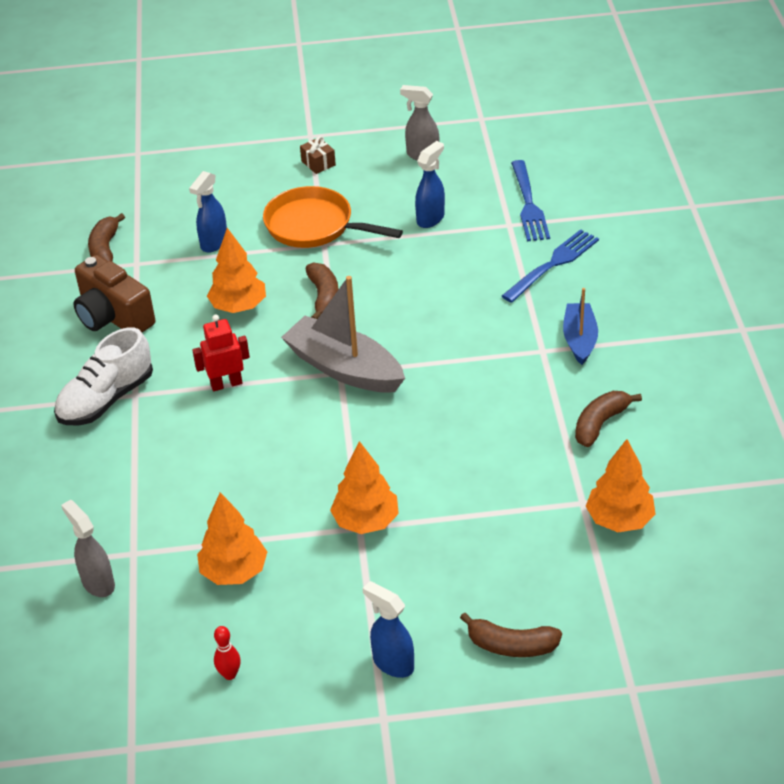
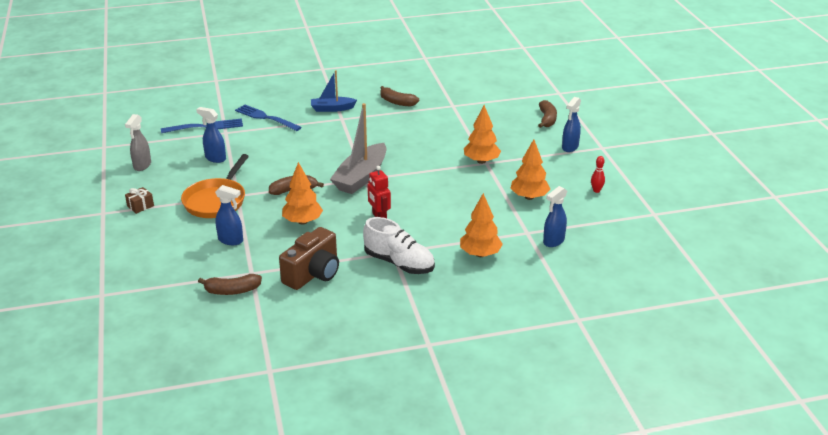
camera: 100 degrees left, 10 degrees down
(98, 583) = (553, 241): grey spray bottle -> blue spray bottle
(619, 519) = (461, 96): orange tree -> orange tree (480, 254)

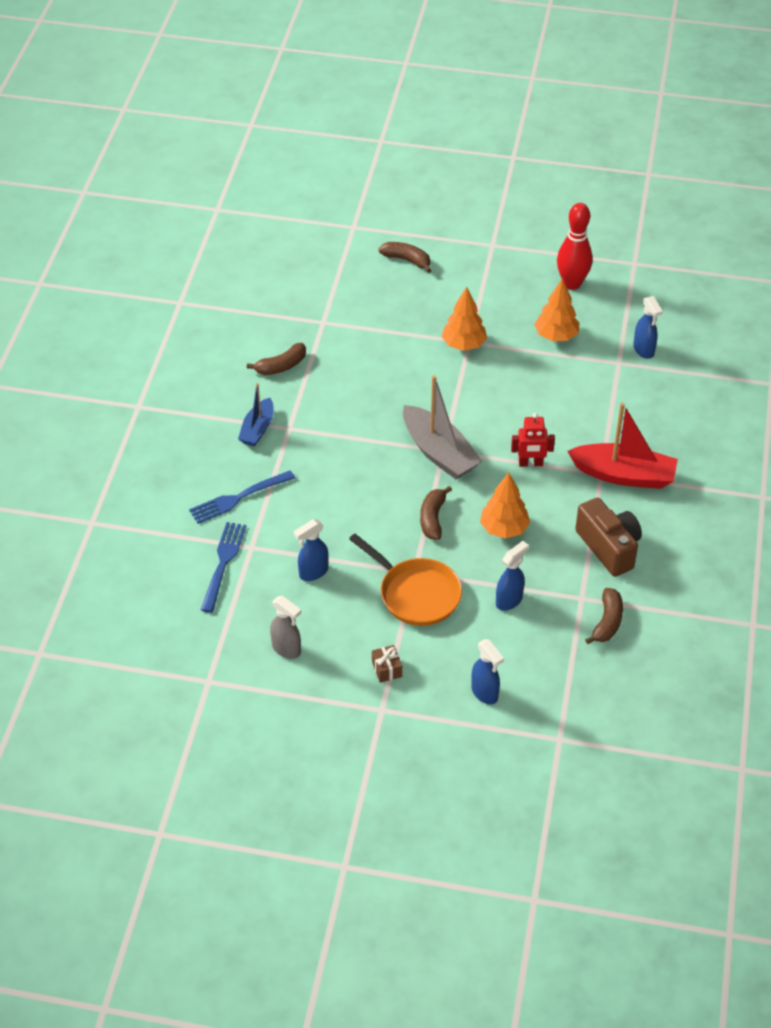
camera: 65 degrees left, 15 degrees up
(399, 263) = (623, 475): white shoe -> red boat
(480, 254) = (638, 410): orange tree -> none
(570, 147) = (477, 267): blue spray bottle -> blue spray bottle (485, 693)
(596, 190) = (572, 284): red bowling pin -> red bowling pin, size x2.24

